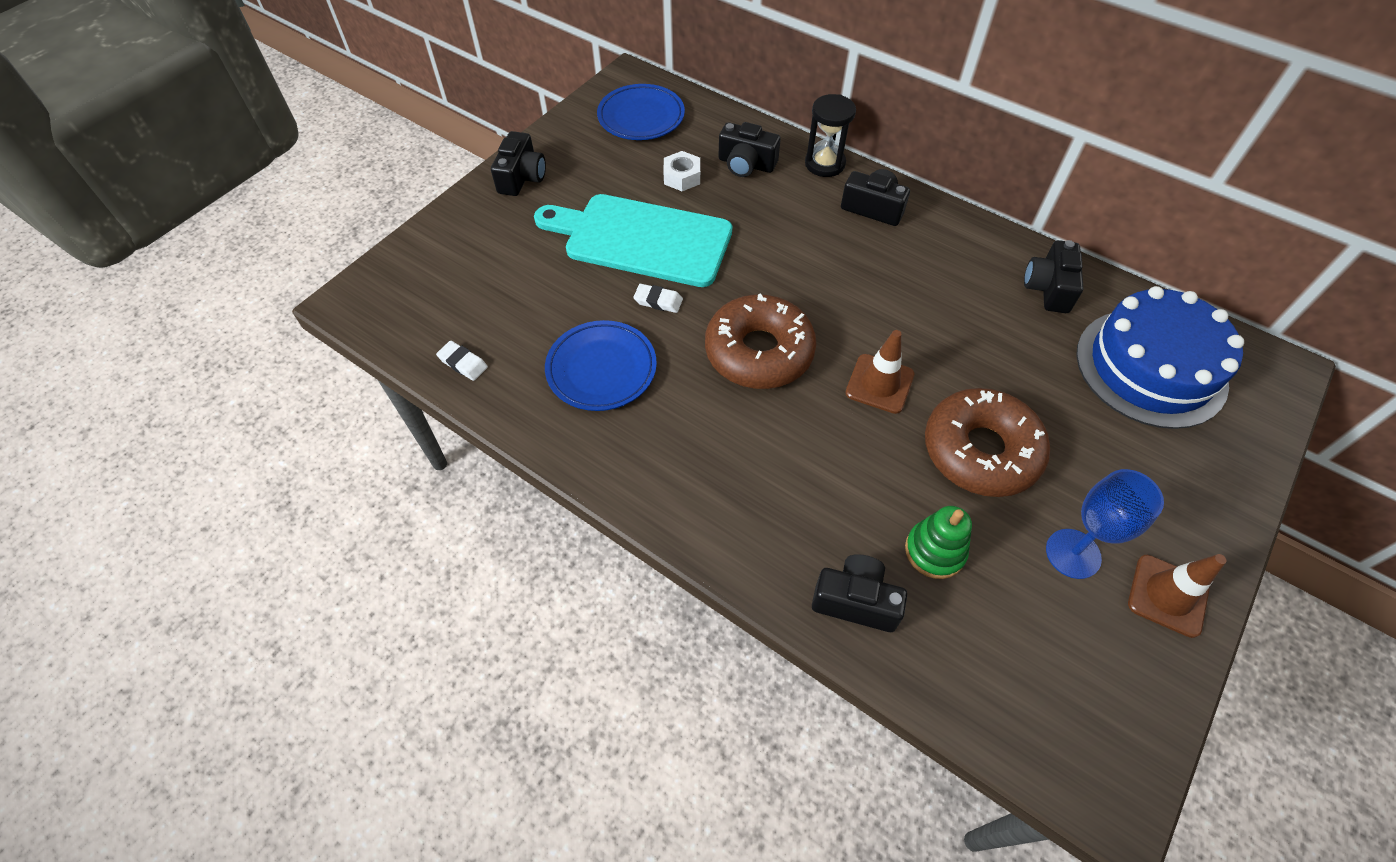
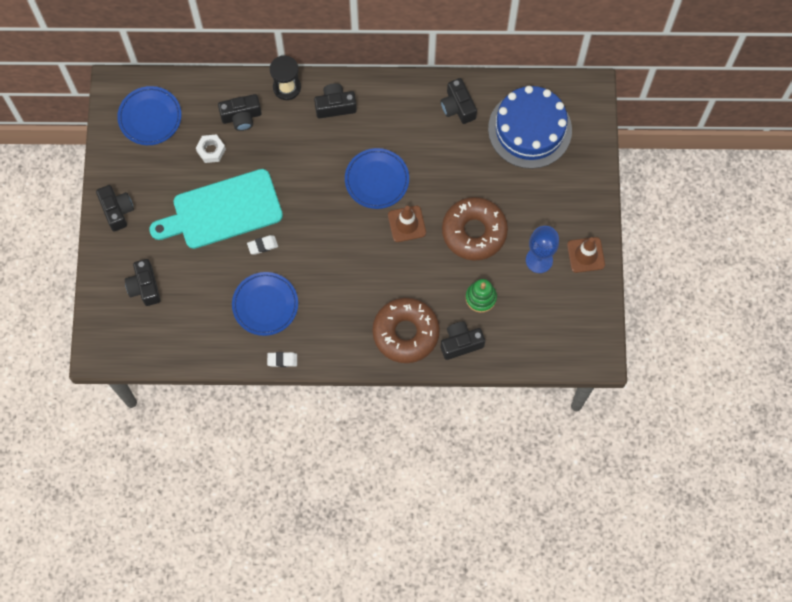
camera: 35 degrees left, 15 degrees up
(463, 363) = (192, 348): white eraser -> white eraser (282, 360)
(475, 265) = (144, 287): none -> black camera
(759, 352) = (336, 243): brown donut -> brown donut (405, 333)
(872, 310) = (377, 180): none -> blue plate

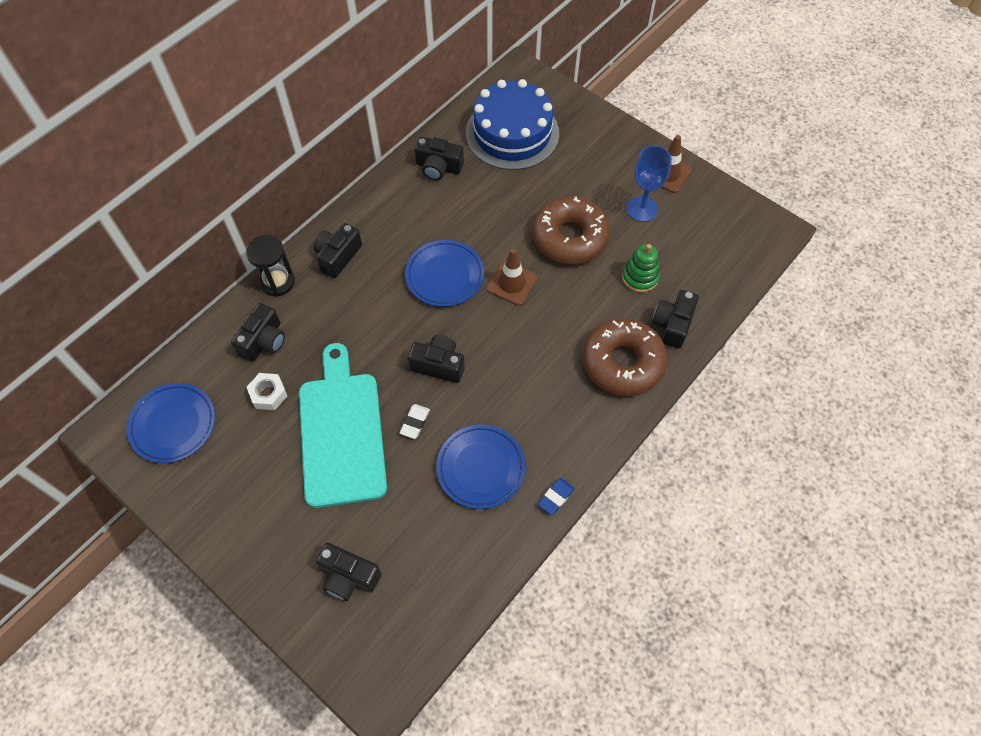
camera: 50 degrees left, 10 degrees down
(117, 210) = (236, 538): black camera -> black camera (438, 365)
(222, 211) = (341, 432): turquoise cutting board -> turquoise cutting board turned 150 degrees clockwise
(282, 360) = (556, 497): white eraser -> blue eraser

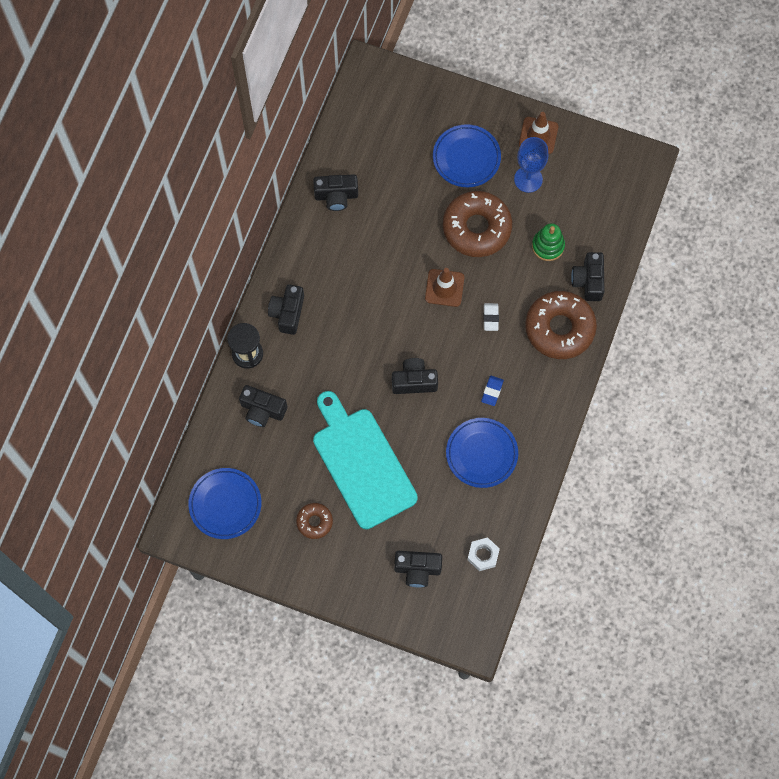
camera: 20 degrees left, 10 degrees up
(258, 478) = (314, 522): none -> brown donut
(264, 341) = (262, 410): black camera -> black camera turned 105 degrees clockwise
(268, 394) = (289, 453): white nut -> white nut (483, 555)
(415, 422) = (415, 435): white eraser -> white eraser (491, 318)
(445, 276) = (386, 300): blue plate -> blue plate (466, 158)
(512, 133) = (387, 138): blue cake -> none
(556, 497) = (547, 456): blue eraser -> blue eraser (492, 391)

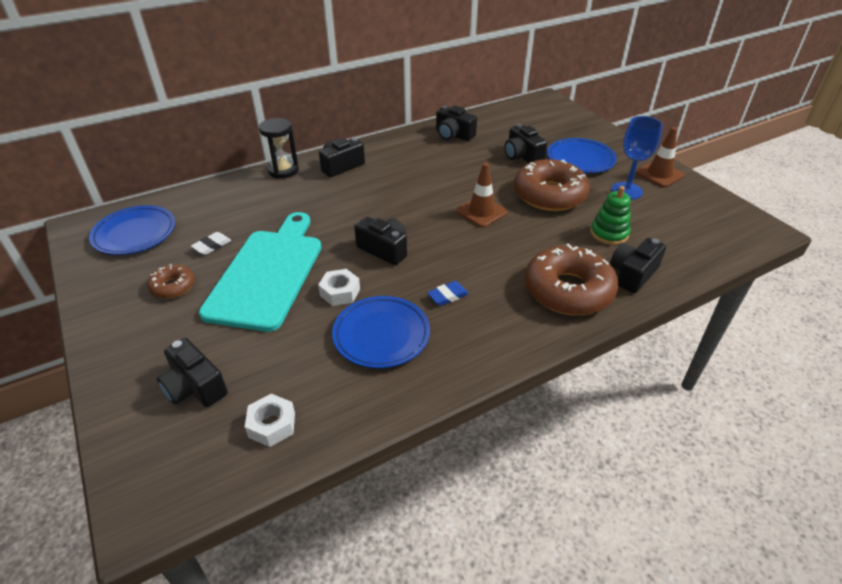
camera: 40 degrees right, 30 degrees down
(262, 410) = (246, 201): black camera -> black camera (522, 156)
(424, 441) = (340, 292): none -> white nut
(491, 318) = (503, 248): white eraser -> white eraser (212, 246)

